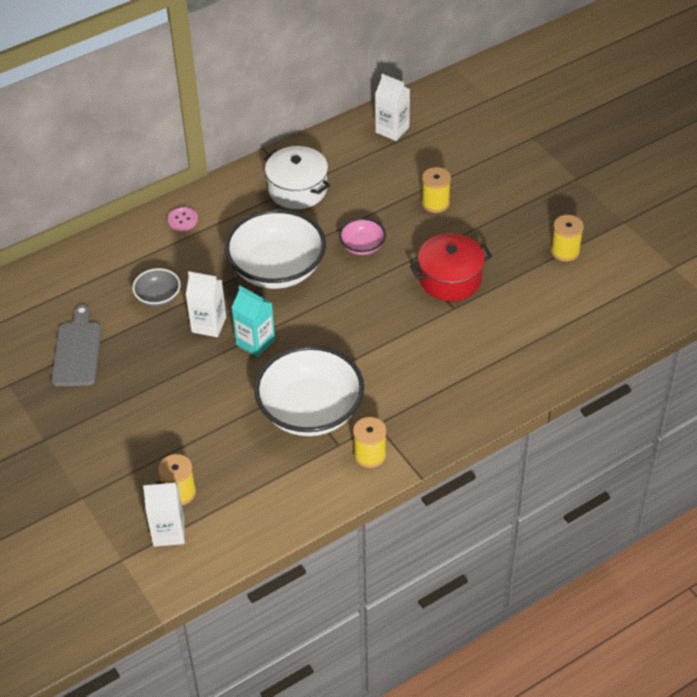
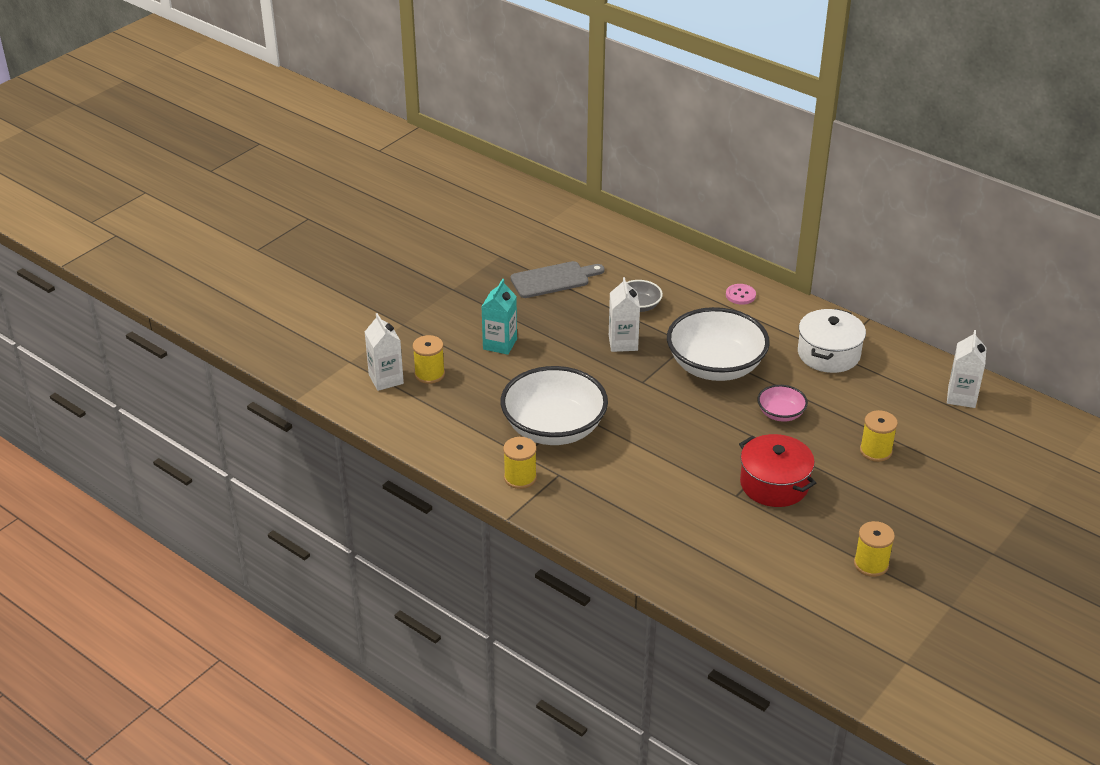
camera: 70 degrees right, 10 degrees down
(255, 342) = (617, 375): turquoise carton -> turquoise carton (500, 344)

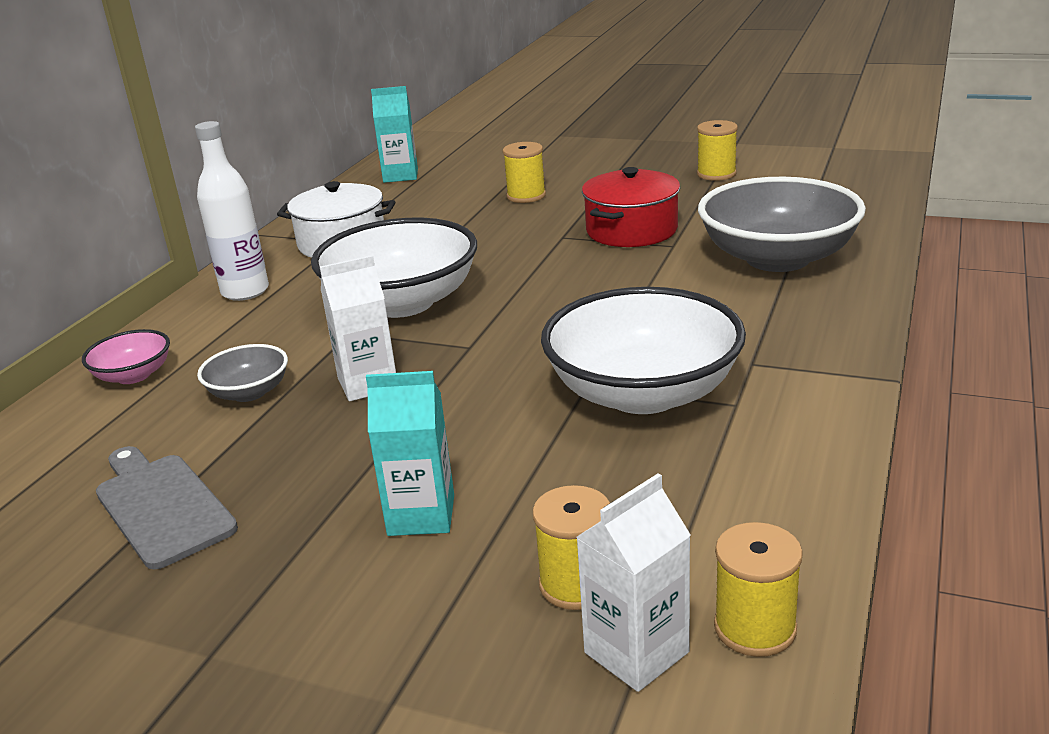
camera: 105 degrees left, 10 degrees down
(520, 478) = (794, 392): yellow spool -> yellow spool (755, 628)
(685, 534) = (777, 258): none -> grey bowl
(740, 295) = (205, 317): pink button -> none
(769, 311) = (245, 291): none -> white bottle
(780, 414) = (488, 248): pink bowl -> pink bowl (133, 375)
(961, 397) = (400, 175): white carton -> turquoise carton

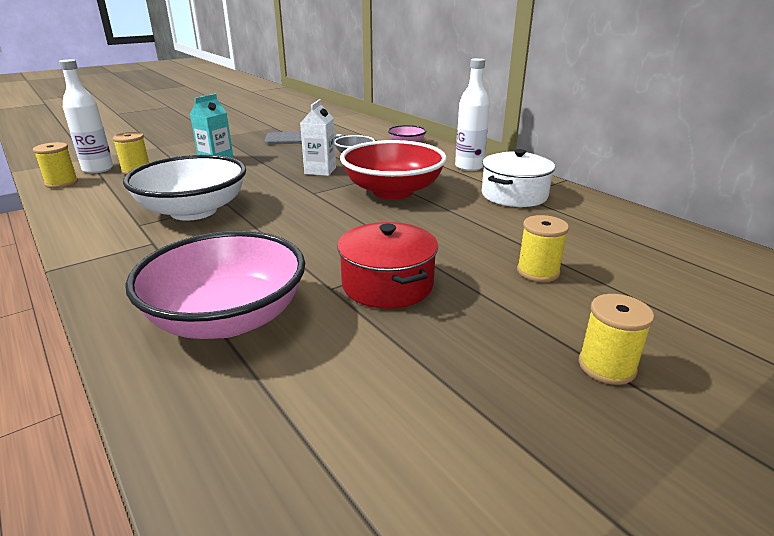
camera: 120 degrees right, 0 degrees up
(400, 175) = (662, 240): turquoise carton -> none
(402, 302) = (393, 191): white bowl -> red bowl
(636, 652) = (98, 169): white carton -> white bottle
(716, 174) = (477, 407): yellow spool -> yellow spool (606, 366)
(777, 258) = (227, 318): grey bowl -> pink bowl

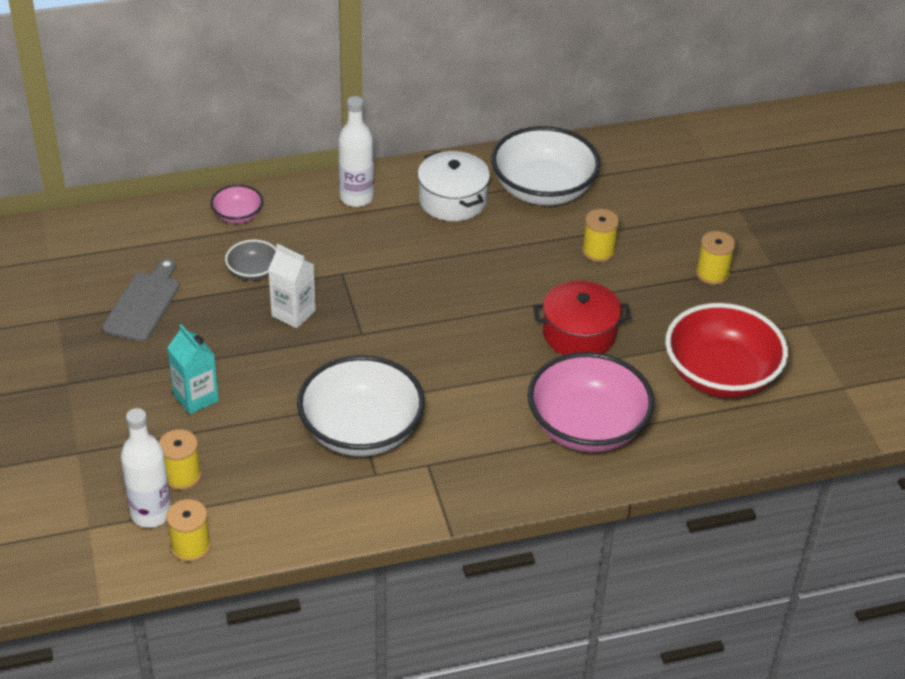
camera: 70 degrees left, 15 degrees up
(393, 191) = (393, 275): red bowl -> red bowl (720, 375)
(589, 227) = (543, 189): none -> white bowl

